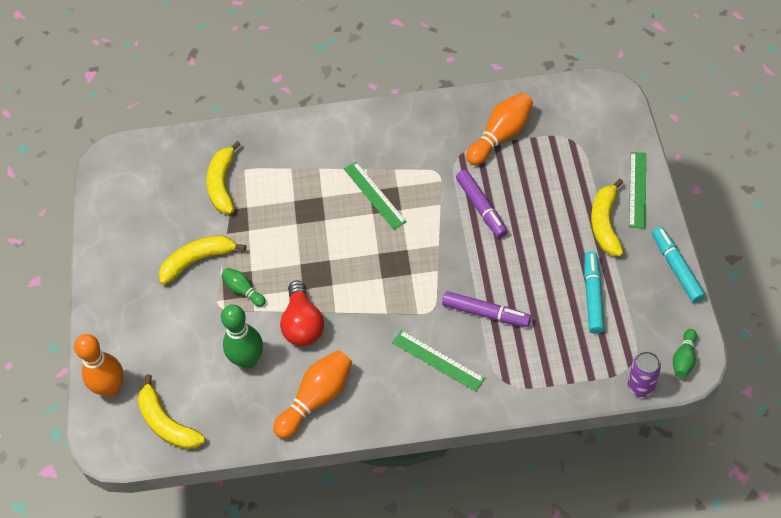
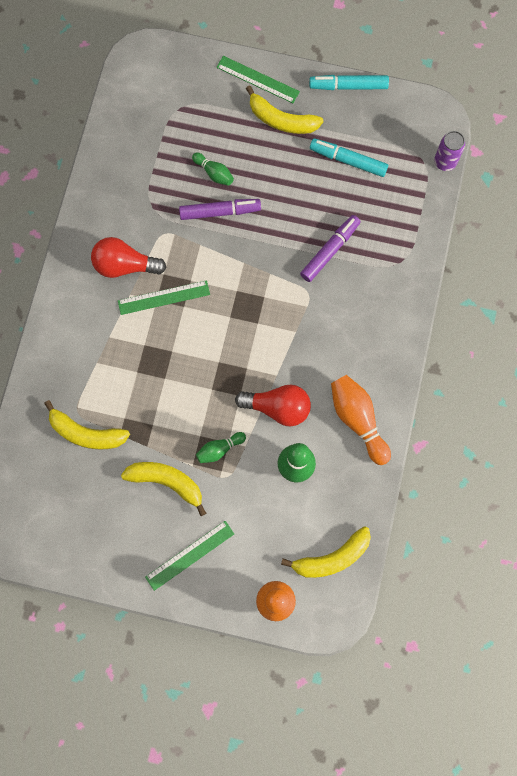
camera: 75 degrees left, 20 degrees up
(198, 260) = (167, 482): yellow banana -> yellow banana turned 120 degrees clockwise
(392, 155) = (125, 265): none -> red light bulb
(437, 360) = (360, 307): green ruler -> green ruler (190, 555)
(501, 136) = (148, 164): orange bowling pin -> none
(684, 359) = (433, 119): green bowling pin -> green bowling pin (214, 173)

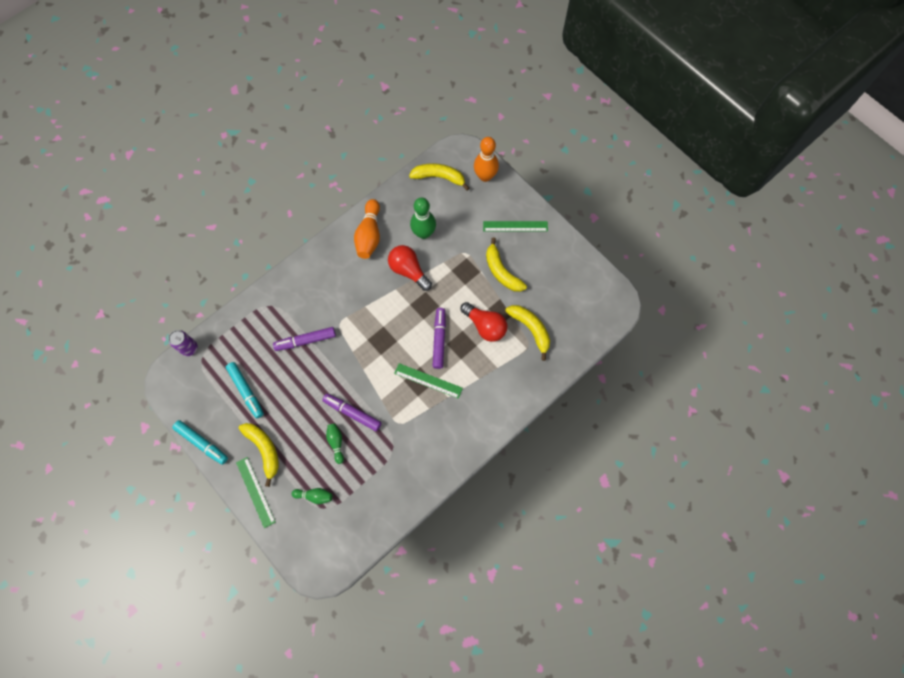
camera: 145 degrees left, 5 degrees down
(125, 265) = (438, 418): red light bulb -> red light bulb (485, 326)
(183, 350) = (439, 339): none -> purple marker
(219, 449) = (459, 270): green bowling pin -> green bowling pin (314, 496)

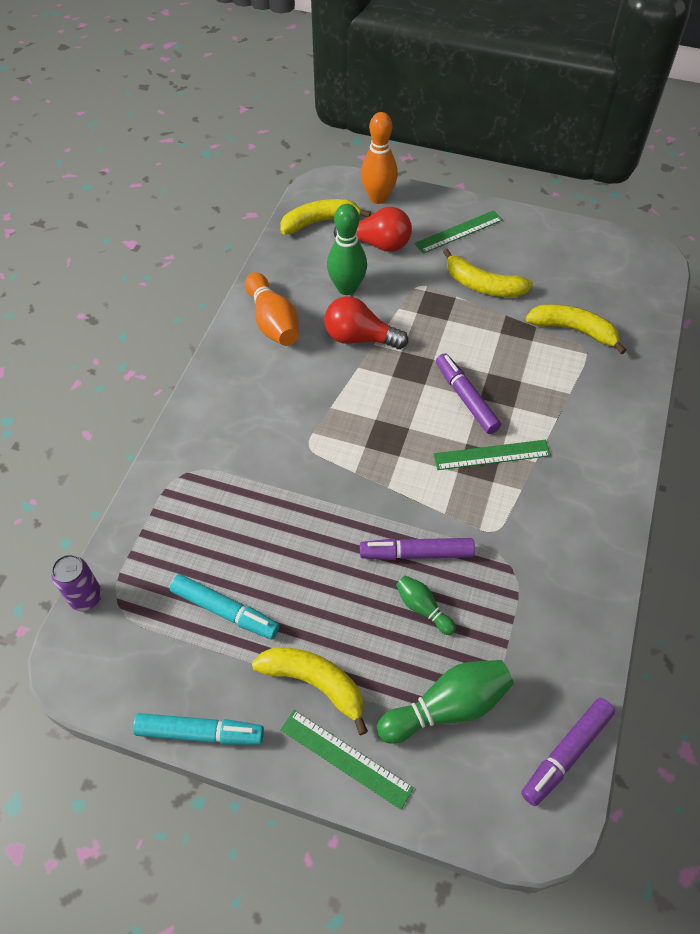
camera: 30 degrees left, 15 degrees down
(305, 340) = (273, 493): purple marker -> purple marker (566, 753)
(314, 496) = (447, 707): green bowling pin -> green bowling pin, size x1.80
(485, 326) = (513, 354): red light bulb -> red light bulb (377, 244)

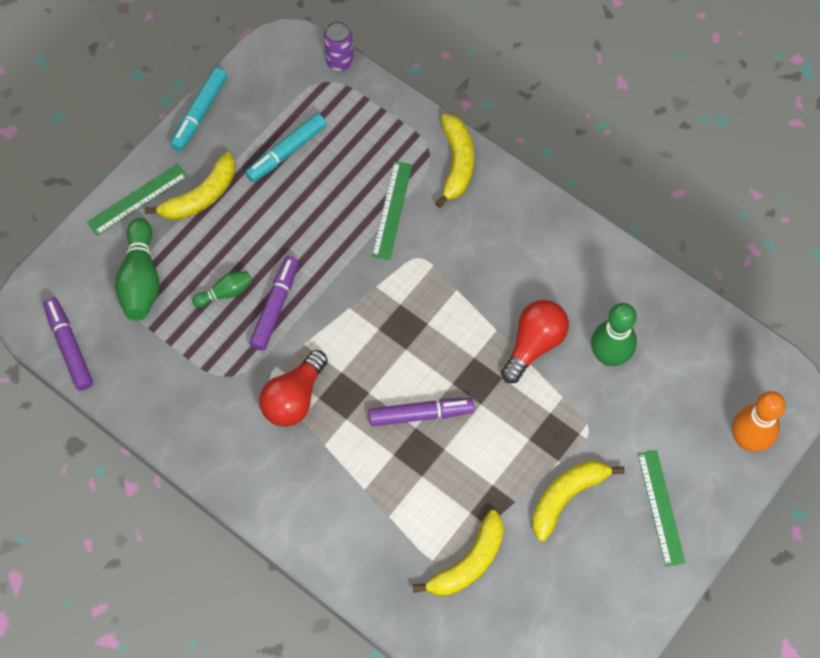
camera: 110 degrees right, 10 degrees up
(273, 322) = (584, 271): orange bowling pin -> none
(320, 222) = (724, 362): yellow banana -> yellow banana (456, 163)
(377, 244) = (668, 411): red light bulb -> red light bulb (294, 398)
(491, 455) = (347, 409): green ruler -> green ruler (392, 210)

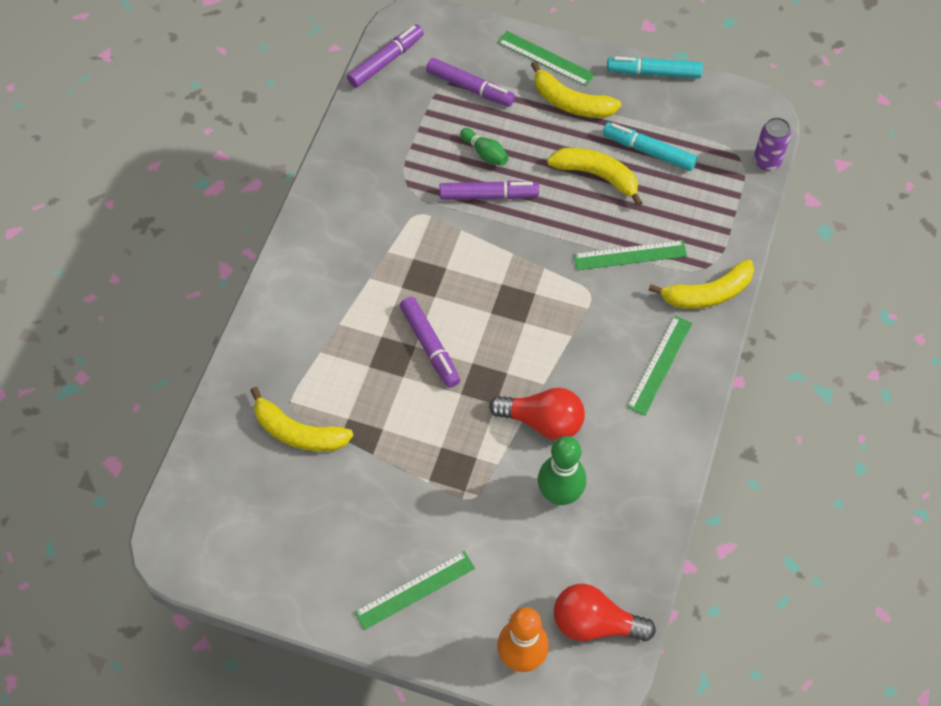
camera: 70 degrees right, 5 degrees down
(141, 279) = (470, 88): green bowling pin -> purple marker
(294, 398) = (405, 240): red light bulb -> red light bulb (595, 623)
(513, 228) = (660, 365): none -> green ruler
(566, 497) = (394, 498): yellow banana -> yellow banana (597, 176)

